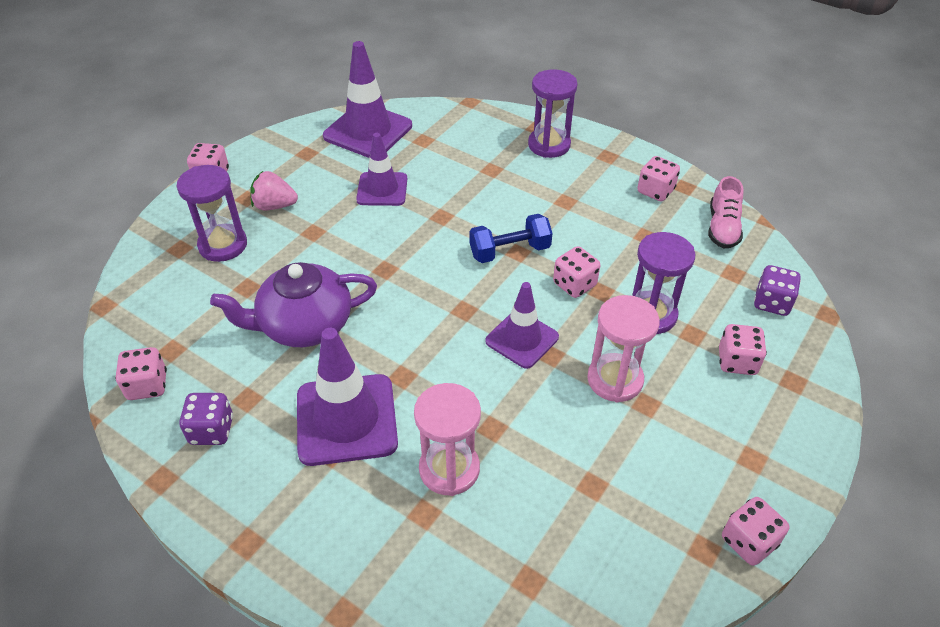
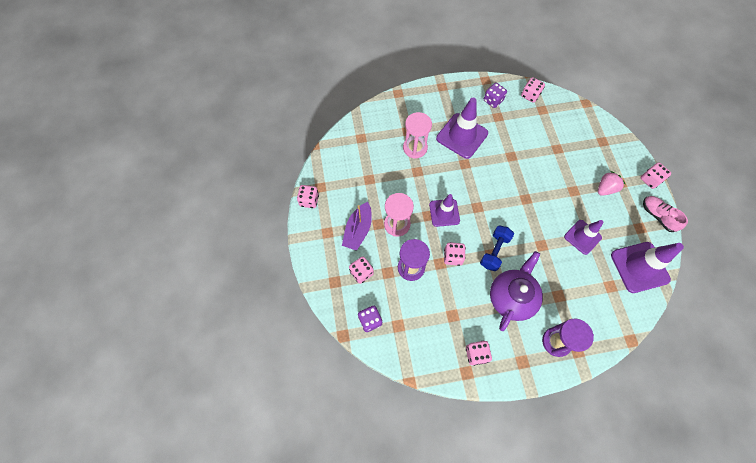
camera: 135 degrees right, 20 degrees up
(223, 245) = (592, 155): purple hourglass -> none
(304, 325) = (518, 152): purple teapot -> purple teapot (512, 297)
(691, 420) = (358, 230): none -> purple boat
(722, 228) = (425, 355): pink shoe -> pink shoe (657, 216)

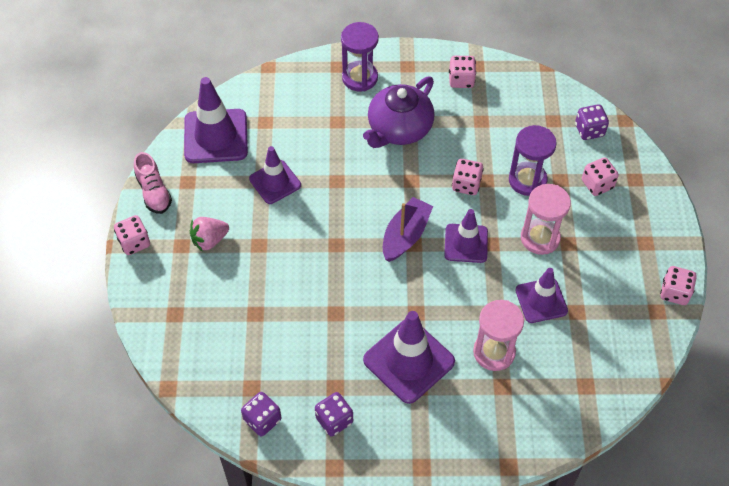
camera: 170 degrees left, 10 degrees down
(358, 230) = (599, 238): purple boat -> purple boat (405, 235)
(391, 182) = (541, 300): none -> purple traffic cone
(494, 251) = (405, 183): blue dumbbell -> none
(530, 95) = (262, 420): pink dice -> purple dice

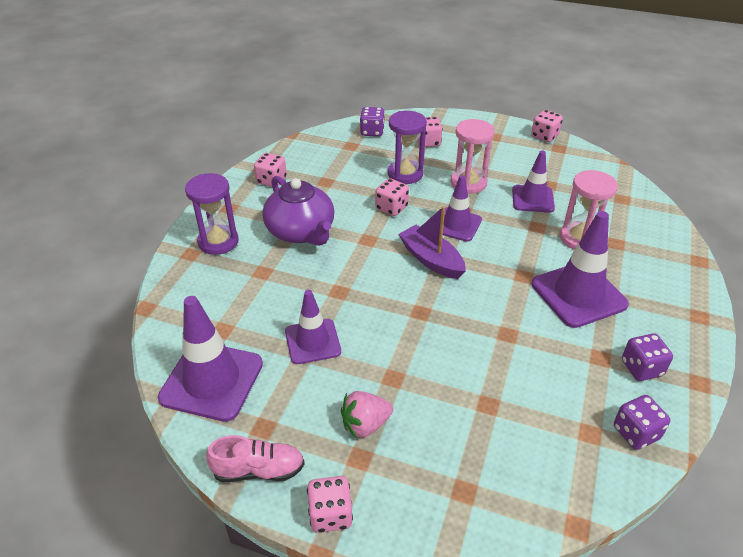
camera: 70 degrees left, 15 degrees down
(209, 240) = (365, 424): pink strawberry -> pink strawberry turned 75 degrees clockwise

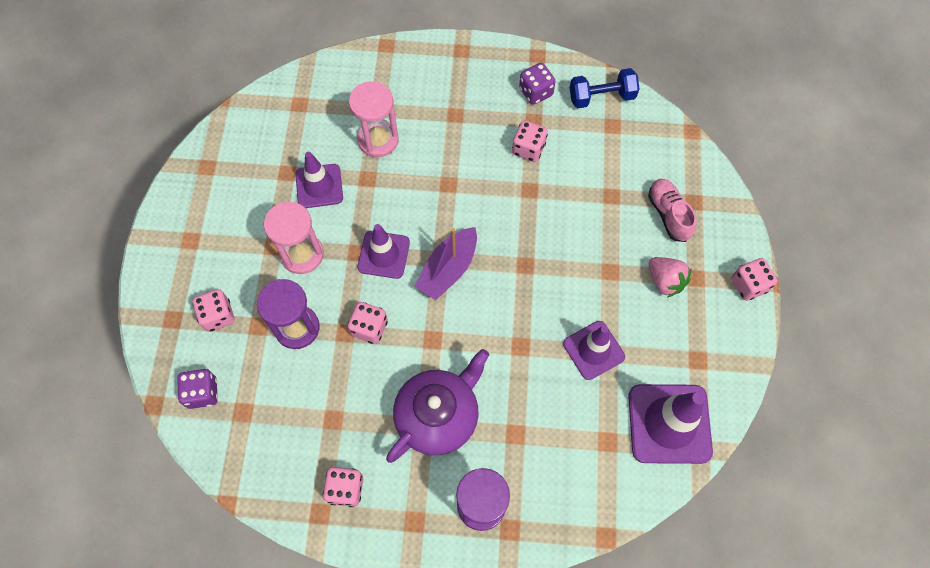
camera: 105 degrees left, 25 degrees up
(259, 470) = (736, 348): pink shoe -> pink shoe (668, 214)
(544, 136) = (181, 184): pink dice -> pink dice (528, 149)
(578, 294) = (461, 138): purple traffic cone -> none
(636, 433) = (601, 97): purple dice -> blue dumbbell

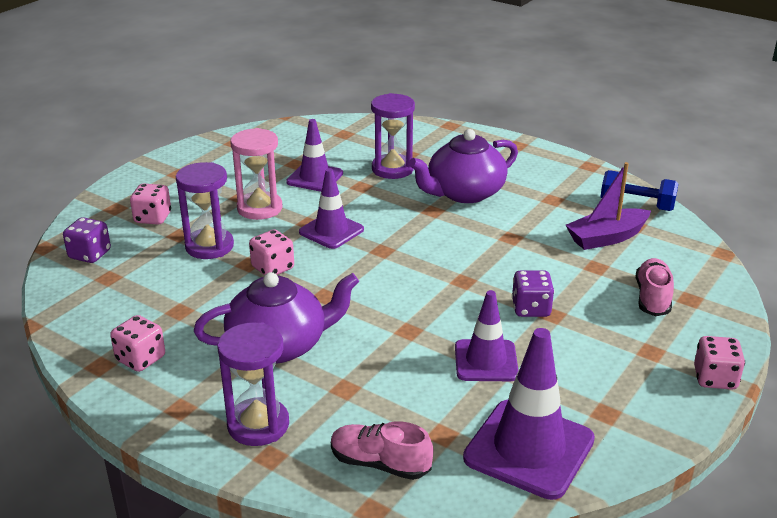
camera: 30 degrees right, 35 degrees down
(378, 140) = (392, 169): pink hourglass -> purple hourglass
(448, 269) = (383, 258): purple boat -> purple boat (606, 238)
(459, 146) = (464, 193): none -> purple teapot
(528, 149) = (532, 213): pink dice -> none
(535, 92) = (569, 184): purple dice -> purple dice (531, 309)
(585, 493) = (380, 463): none -> pink shoe
(665, 281) = (611, 341): pink strawberry -> none

